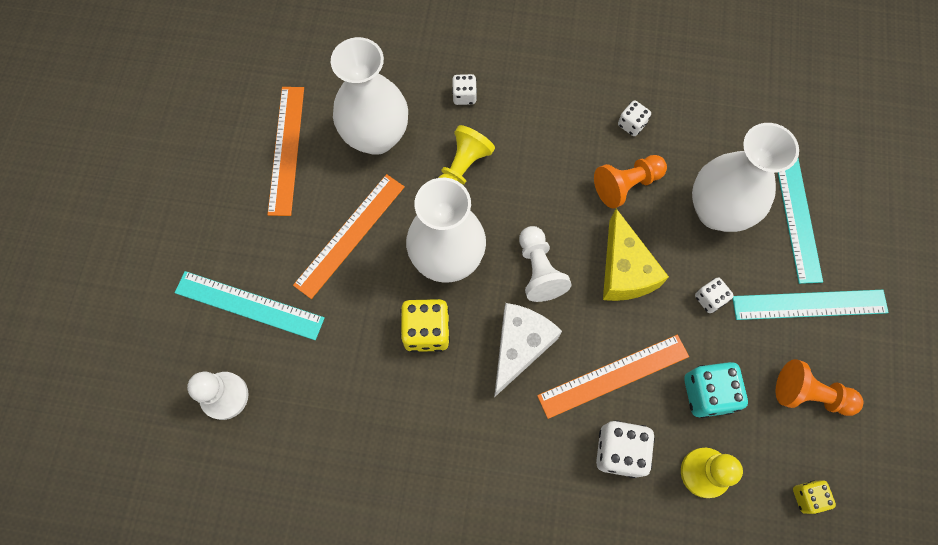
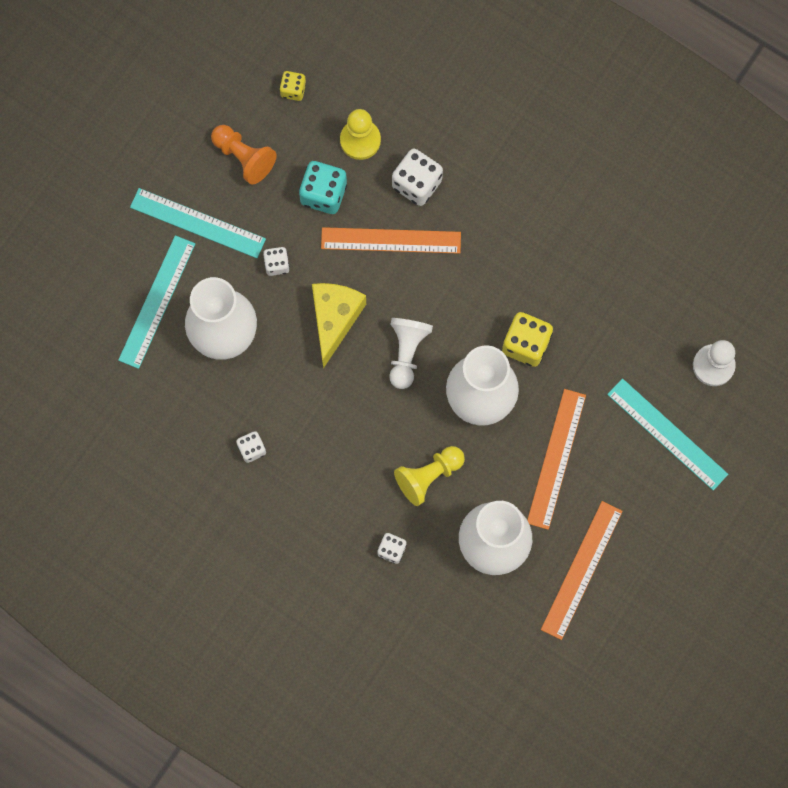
camera: 155 degrees left, 5 degrees up
(350, 235) = (556, 458): orange ruler -> orange ruler turned 45 degrees counterclockwise
(519, 347) = (455, 297): white cheese -> none
(626, 185) = (289, 394): orange pawn -> none

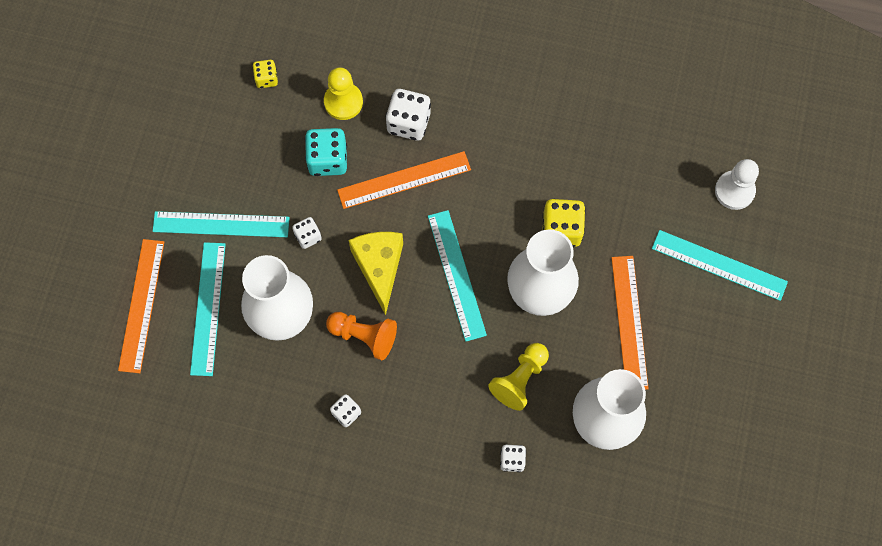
camera: 20 degrees left, 5 degrees down
(244, 157) = (243, 152): orange pawn -> orange pawn (364, 336)
(406, 353) = (457, 275): white pawn -> turquoise ruler
(581, 570) = (693, 415): orange ruler -> orange ruler (141, 305)

